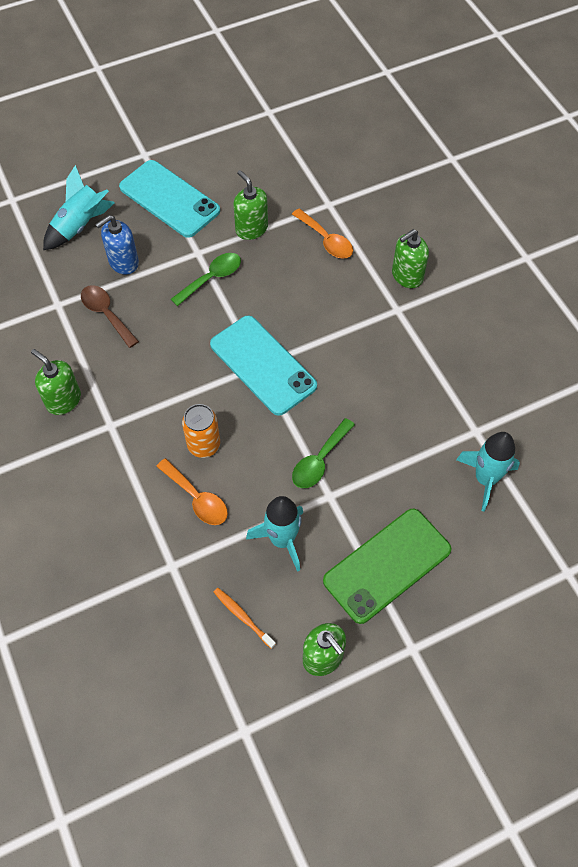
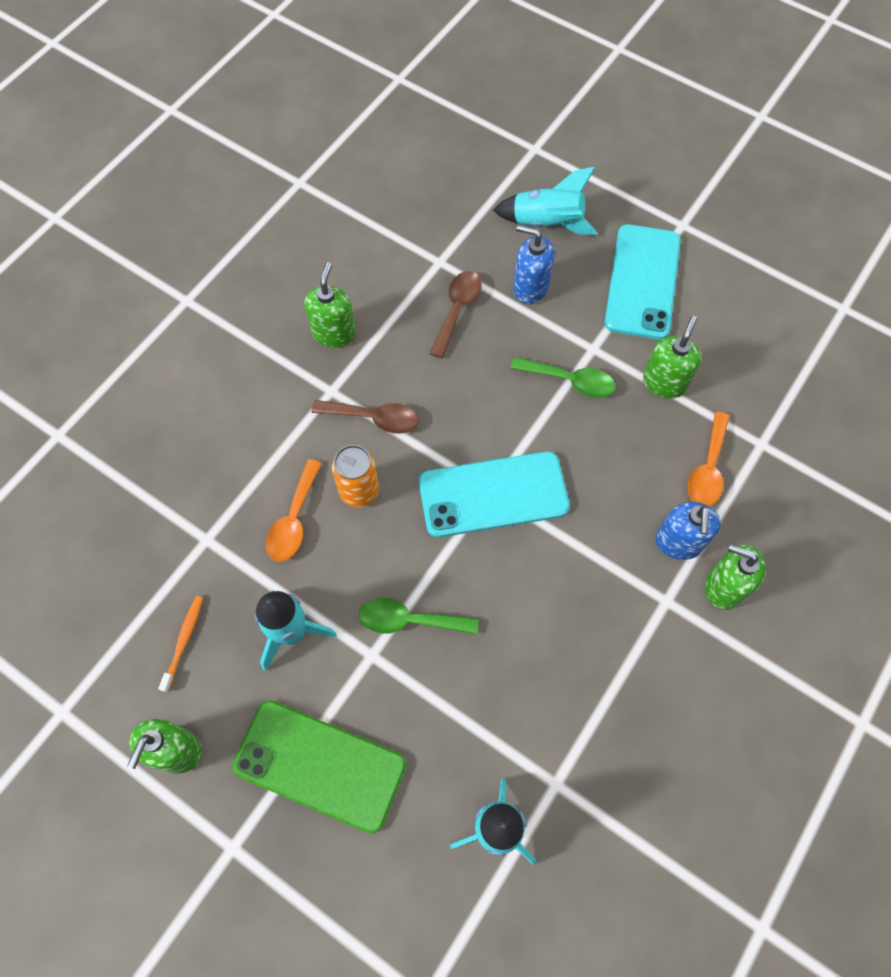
camera: 60 degrees right, 5 degrees up
(153, 408) = (374, 418): none -> brown spoon
(263, 365) = (493, 494): turquoise phone -> turquoise phone turned 60 degrees clockwise
(364, 282) = (679, 542): none -> blue soap dispenser

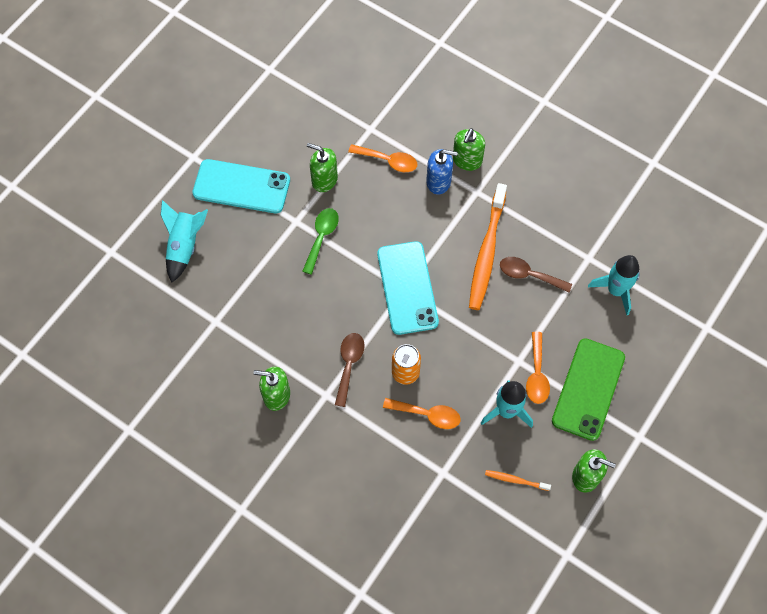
camera: 90 degrees left, 0 degrees up
(348, 682) = (536, 374): none -> orange spoon
(409, 620) = (495, 339): green spoon -> none
(457, 310) = (260, 309): brown spoon -> brown spoon (529, 275)
(530, 288) = (243, 259): blue soap dispenser -> none
(559, 613) = (487, 252): none -> orange toothbrush

